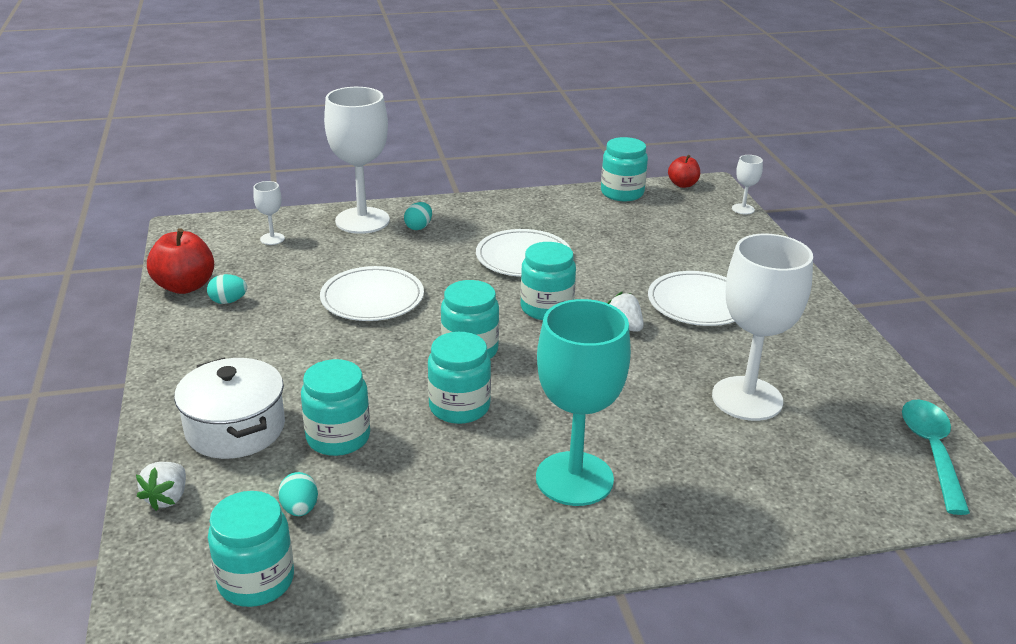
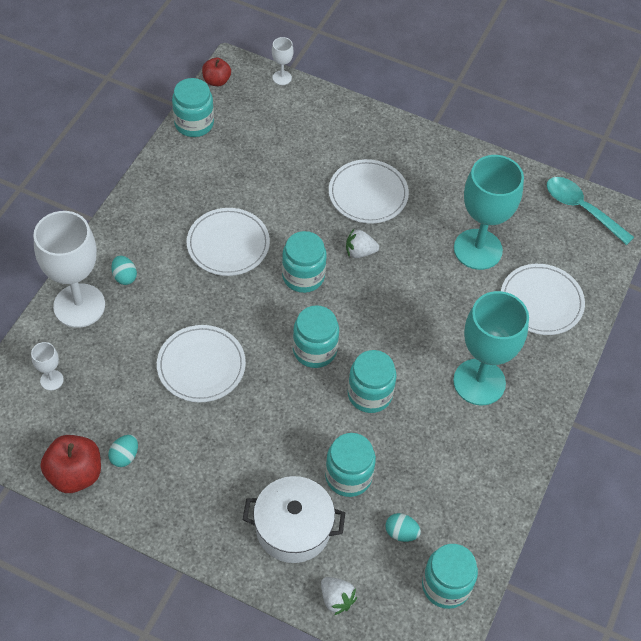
camera: 55 degrees left, 25 degrees up
(747, 399) = (478, 249): white goblet -> turquoise goblet
(753, 478) = (541, 301): none -> white plate

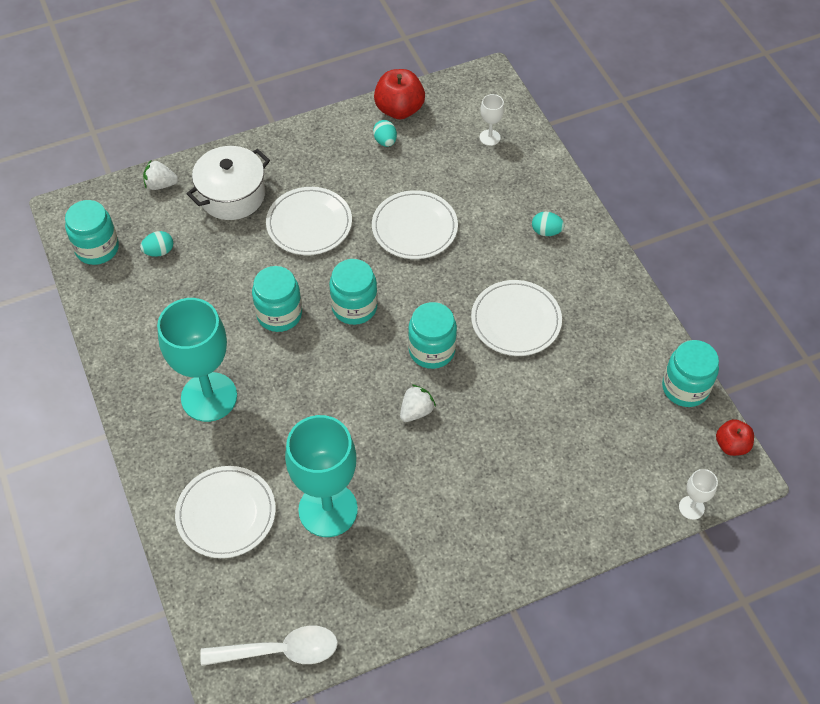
camera: 135 degrees right, 0 degrees up
(79, 305) = (544, 188): white goblet -> none
(348, 476) = (232, 252): turquoise jar -> none
(368, 194) = (474, 469): white plate -> white plate (309, 223)
(581, 209) = (280, 651): turquoise spoon -> white spoon

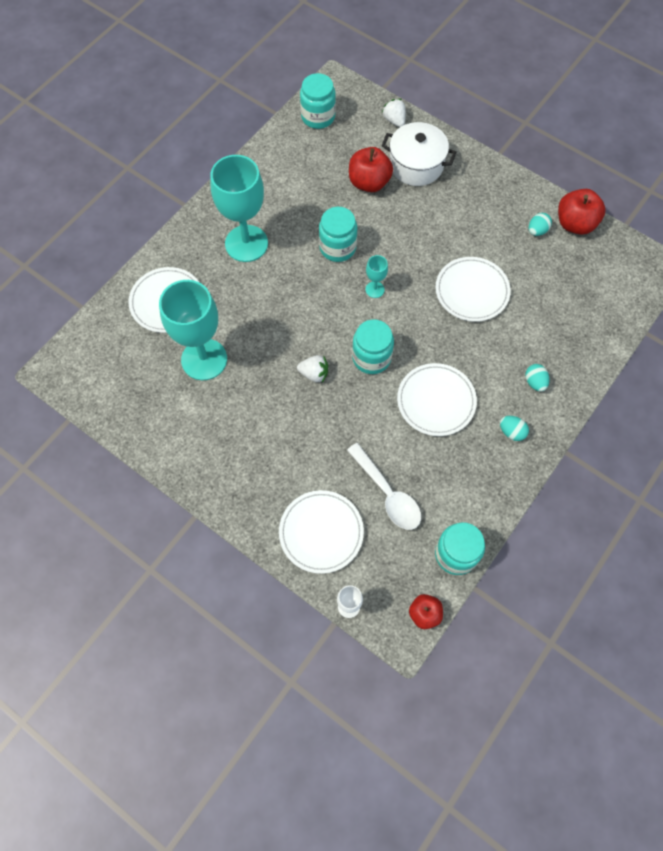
camera: 60 degrees right, 10 degrees up
(159, 251) = (339, 151): turquoise egg -> turquoise egg (511, 432)
(220, 246) = (369, 182): none -> red apple
(280, 651) = (88, 386): white spoon -> white spoon (387, 493)
(309, 223) = (426, 223): white plate -> white plate (321, 532)
(354, 307) = (375, 289): turquoise jar -> turquoise goblet
(489, 137) = (596, 298): white goblet -> none

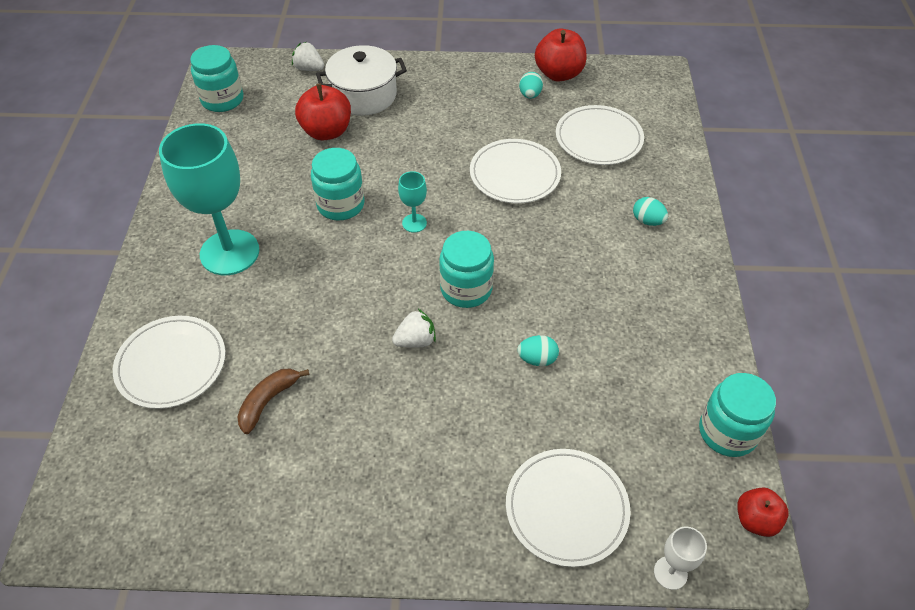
camera: 35 degrees left, 15 degrees down
(204, 359) = (268, 401): turquoise goblet -> brown banana
(387, 493) = (602, 416): white spoon -> none
(436, 401) = (569, 292): white plate -> white plate (598, 138)
(511, 432) = (669, 278): turquoise egg -> turquoise egg (537, 359)

